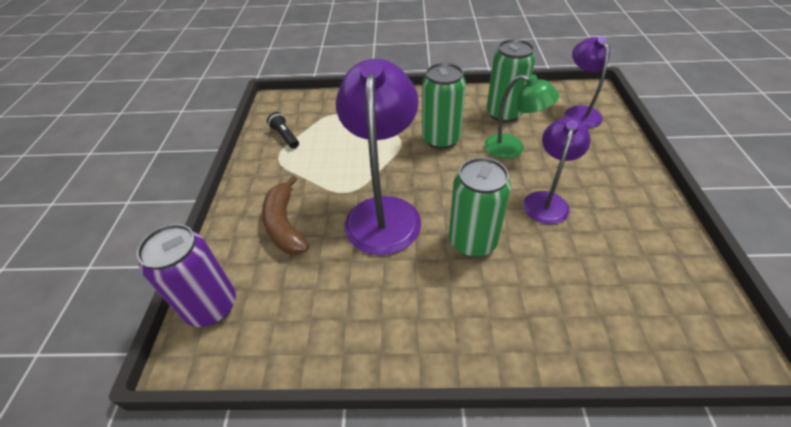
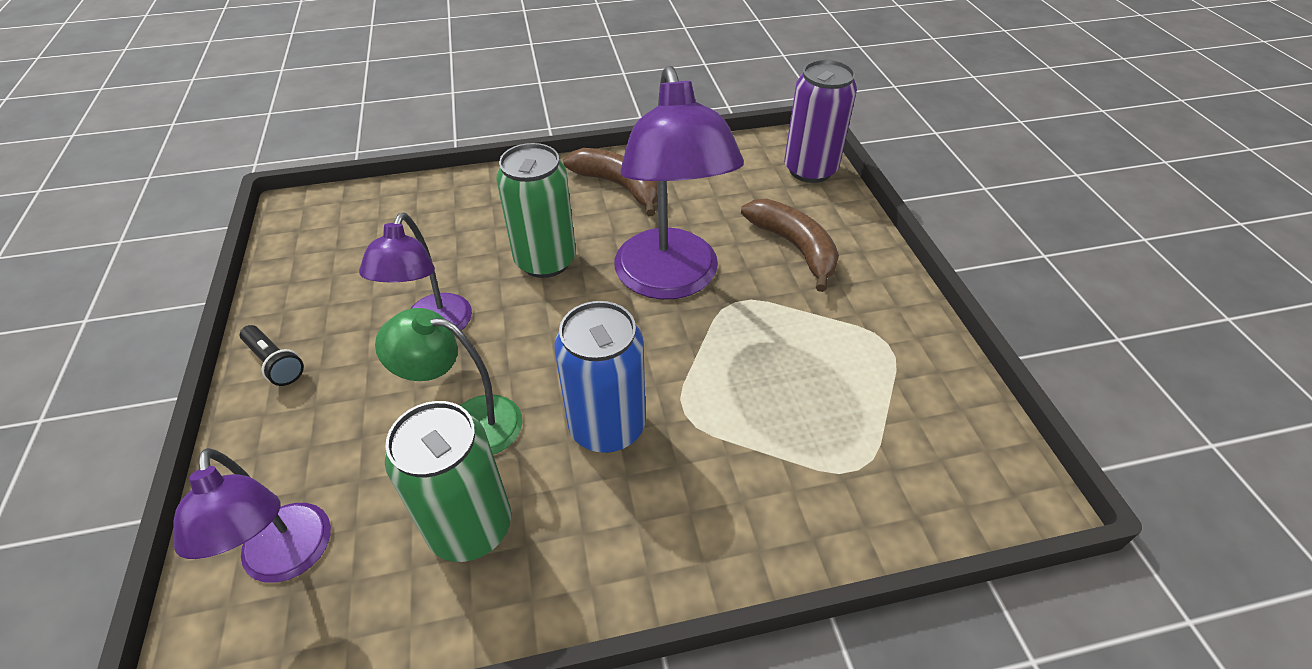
camera: 165 degrees right, 0 degrees up
(285, 136) = (912, 390): black flashlight -> black flashlight (275, 363)
(399, 318) = (619, 186): none -> brown banana
(441, 139) = (607, 427): green can -> blue can

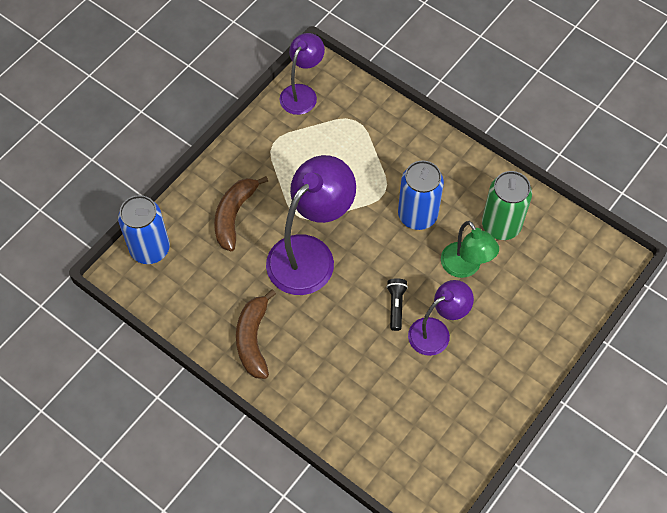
camera: 130 degrees left, 15 degrees up
(275, 363) = (518, 379): black flashlight -> black flashlight (396, 306)
(288, 559) = (570, 272): purple lamp -> purple lamp (302, 93)
(545, 261) = (348, 323): green can -> none
(810, 170) = (150, 249): purple can -> blue can

